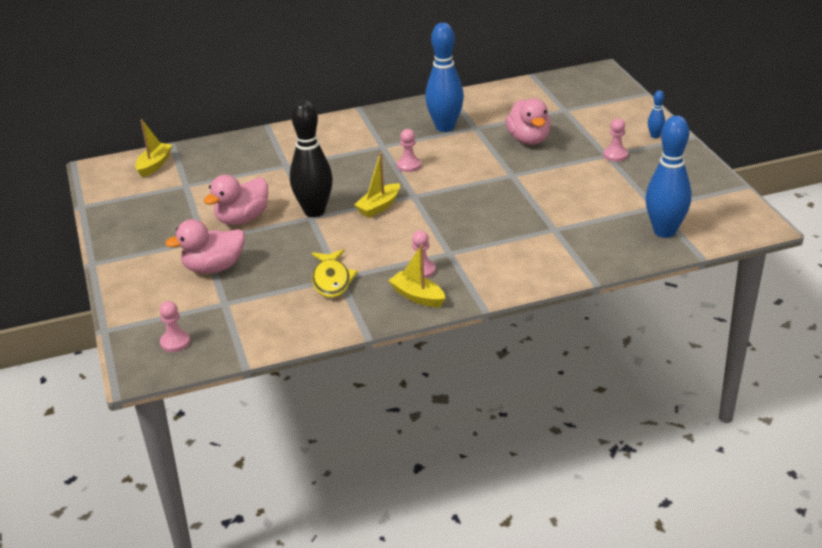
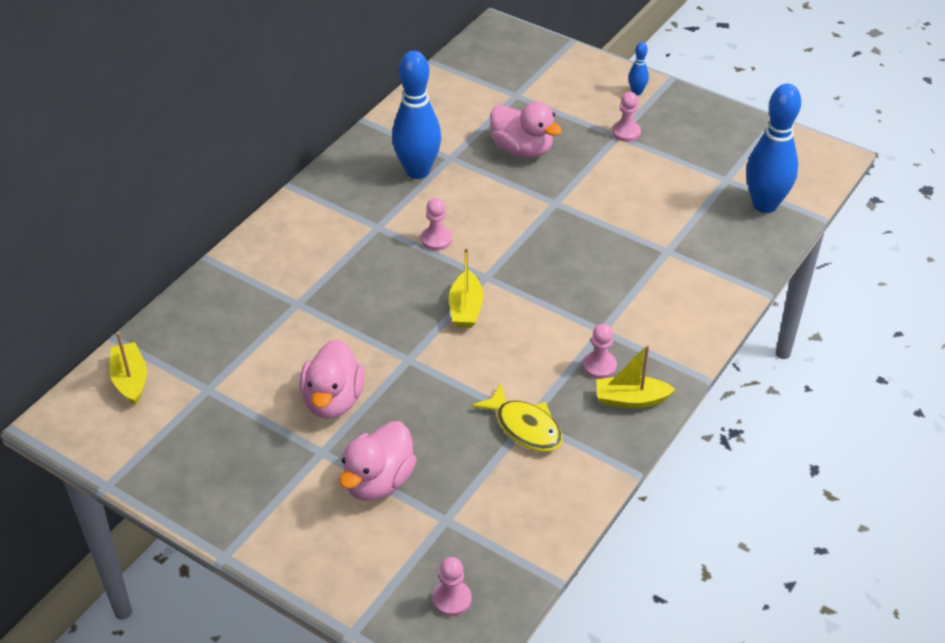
camera: 40 degrees left, 10 degrees up
(314, 211) = (403, 349): black bowling pin -> none

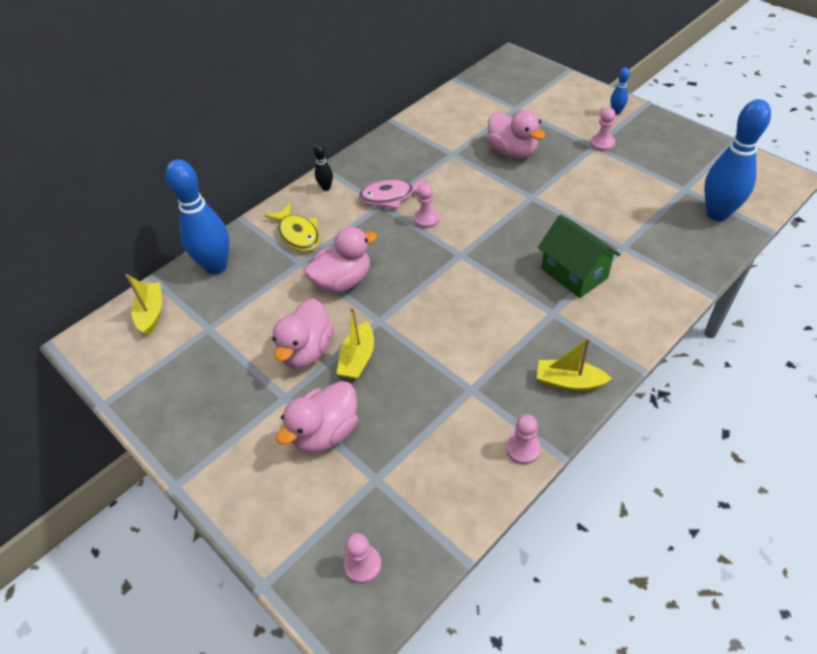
camera: 15 degrees right, 5 degrees up
(303, 212) = (326, 187): none -> black bowling pin
(354, 320) = (343, 281): none -> pink duck
(388, 216) = (391, 197): none -> pink fish
(417, 171) = (424, 162): blue bowling pin -> blue bowling pin (216, 266)
(466, 308) = (437, 281): yellow boat -> yellow boat (358, 359)
(525, 427) = (466, 396): yellow fish -> yellow fish (298, 234)
(599, 366) = (545, 346): pink pawn -> pink pawn (523, 449)
(618, 285) = (574, 273): none -> green house

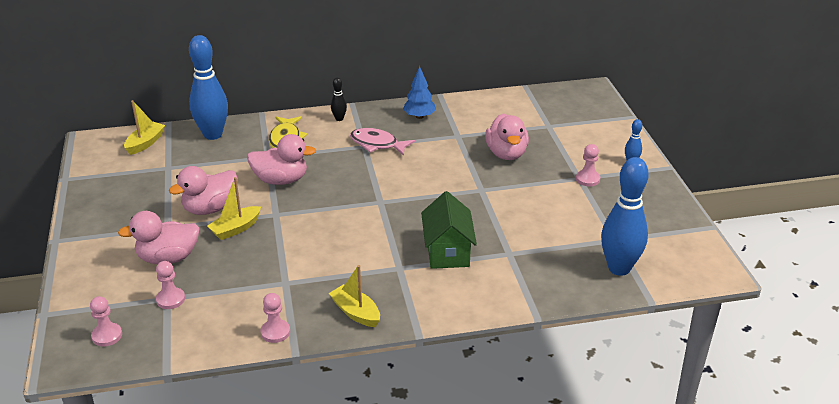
camera: 30 degrees right, 15 degrees down
(397, 150) = (419, 116): none -> blue tree
(426, 219) = (384, 169): pink pawn -> pink pawn (170, 299)

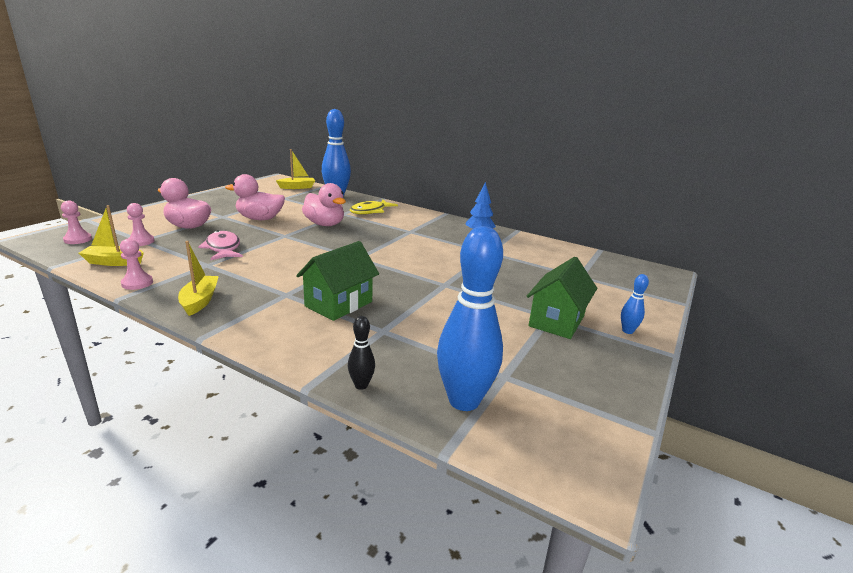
camera: 40 degrees right, 10 degrees down
(235, 229) = (249, 231): yellow boat -> yellow boat (113, 262)
(339, 119) = (422, 216): black bowling pin -> black bowling pin (361, 385)
(377, 144) = (420, 234): pink fish -> pink fish (223, 248)
(506, 154) = (508, 275): pink duck -> none
(587, 179) = (556, 321): pink pawn -> green house

